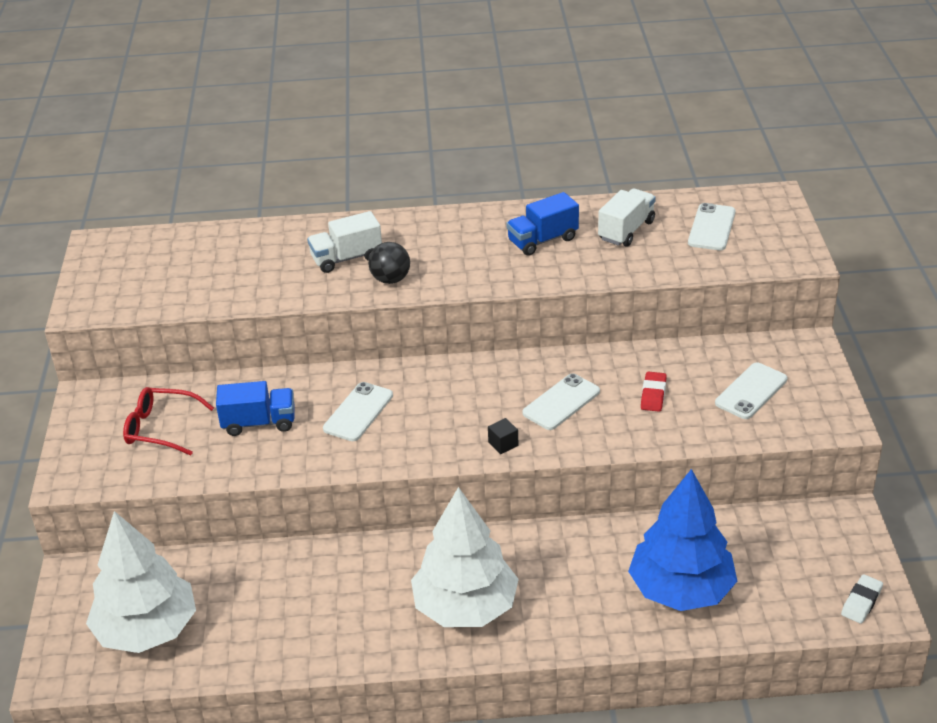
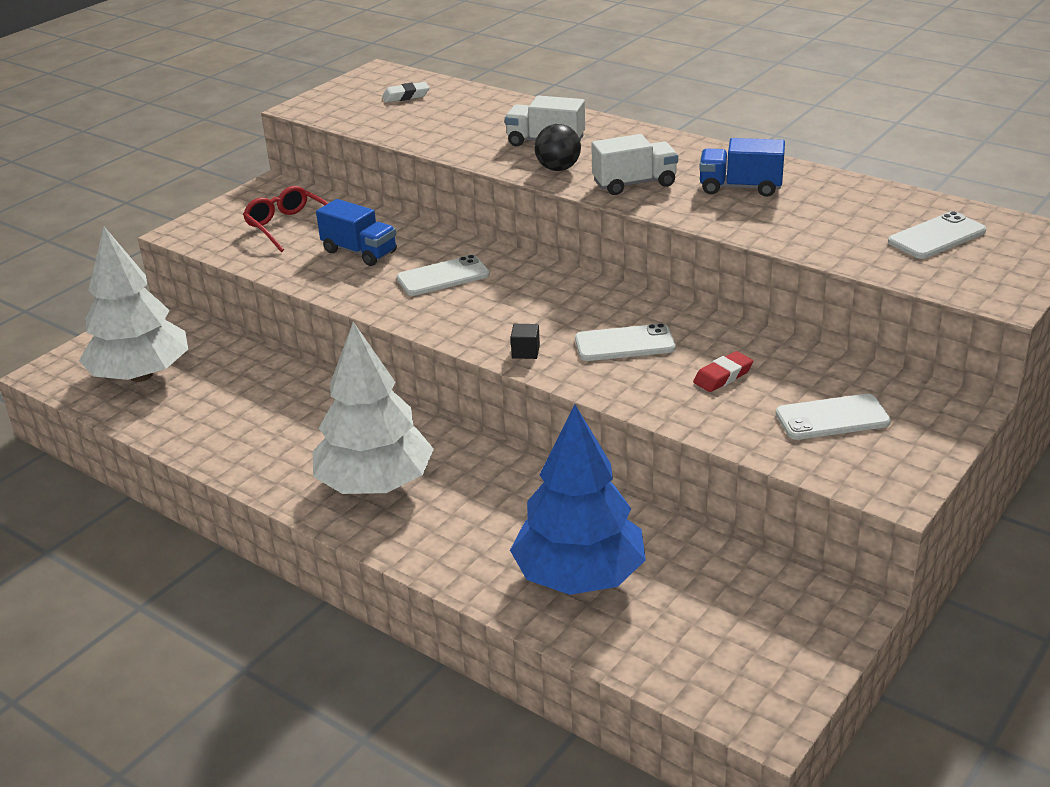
camera: 40 degrees right, 5 degrees down
(626, 230) = (838, 208): white truck -> white truck (634, 184)
(861, 602) = (753, 694): white eraser -> white eraser (406, 96)

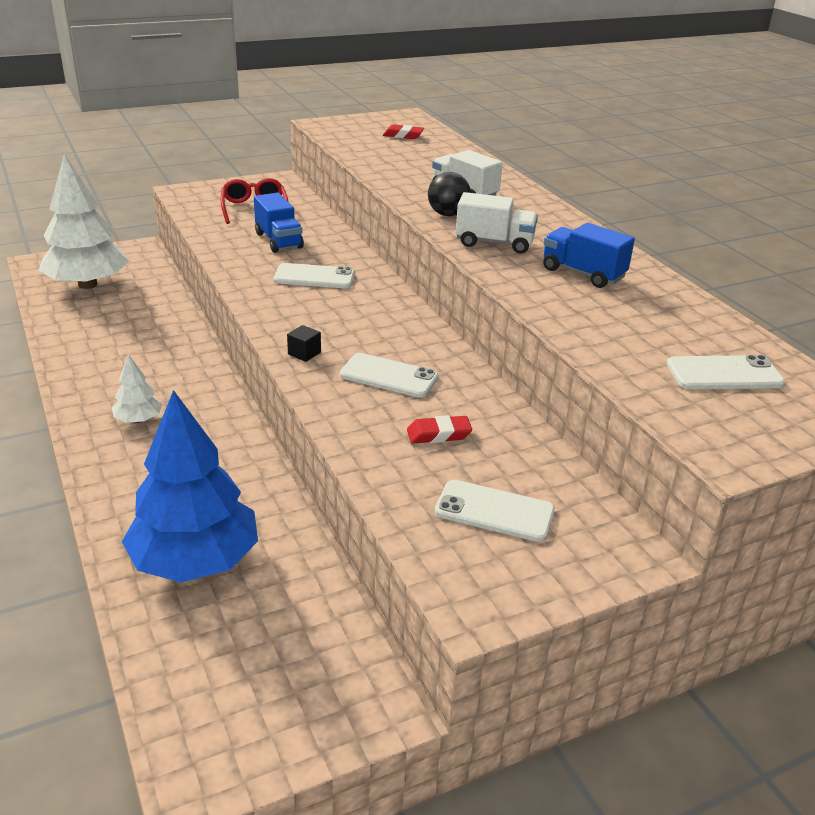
camera: 25 degrees right, 0 degrees up
(375, 484) = (138, 420): white tree -> white tree, size x0.46
(406, 96) = (403, 135): white eraser -> red eraser

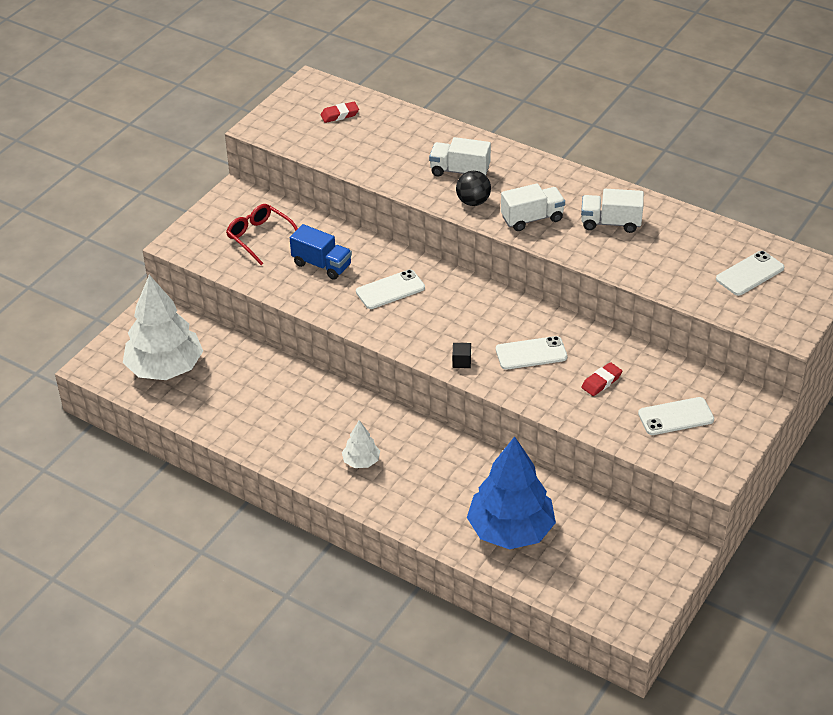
camera: 30 degrees left, 10 degrees up
(583, 273) = (610, 223): blue truck -> white truck

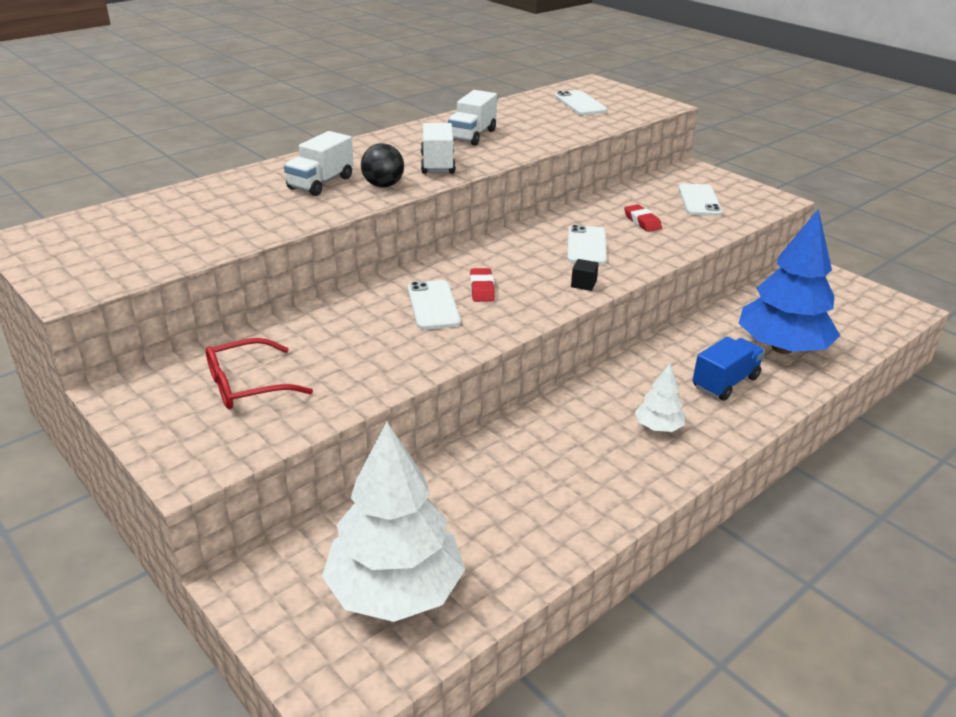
camera: 75 degrees left, 10 degrees down
(322, 265) = (349, 344): blue truck -> blue truck (725, 382)
(339, 115) = (122, 230): red eraser -> red eraser (482, 289)

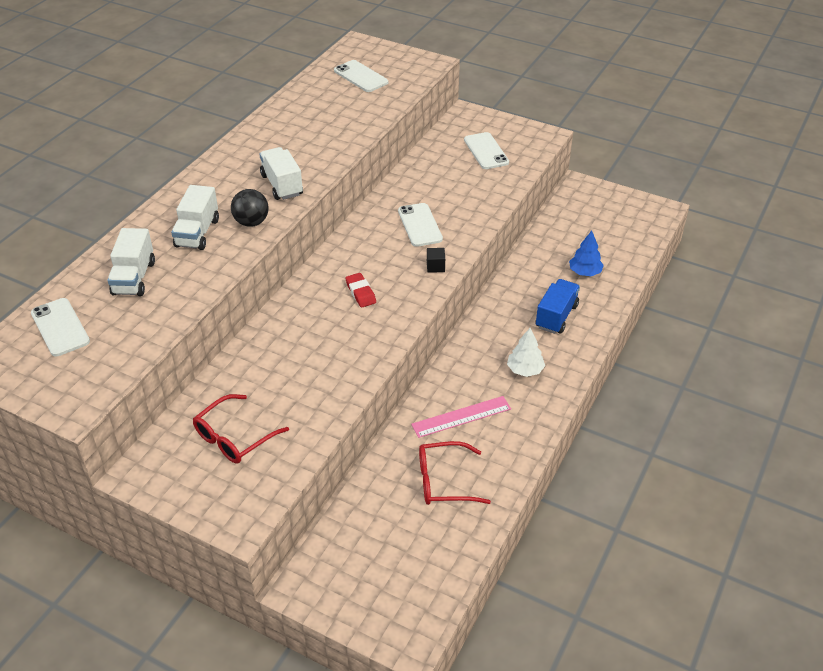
camera: 20 degrees left, 10 degrees up
(395, 590) = (406, 556): white tree -> none
(433, 305) = (332, 320): white phone -> white phone (60, 327)
(472, 136) = (291, 141): white truck -> white truck (134, 278)
(492, 519) = (444, 481): none -> red glasses
(551, 455) = (461, 417): none -> pink ruler
(642, 221) = (451, 187): red eraser -> none
(782, 348) = (585, 272): blue tree -> blue tree, size x0.46

